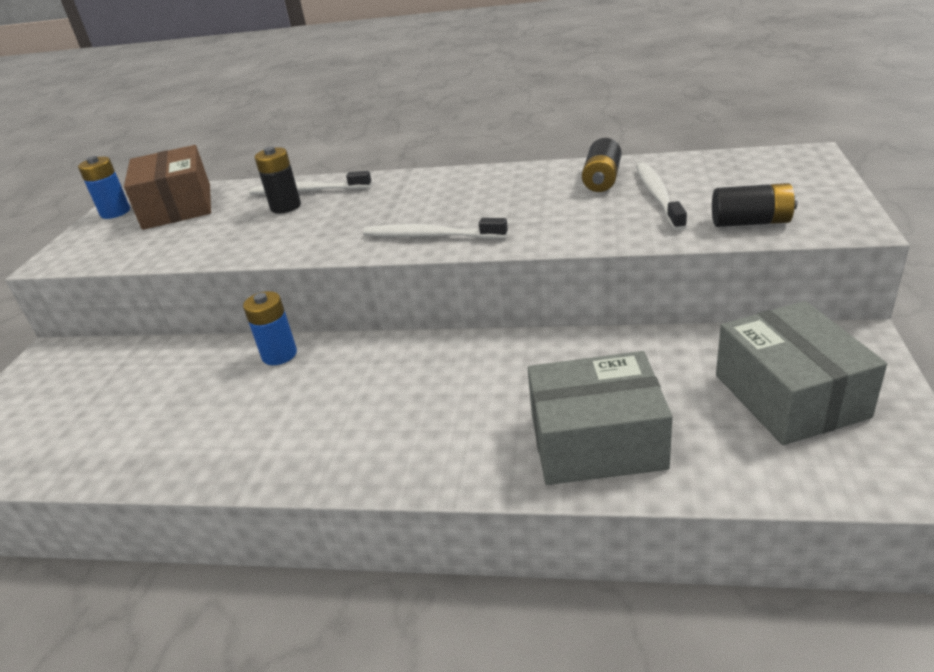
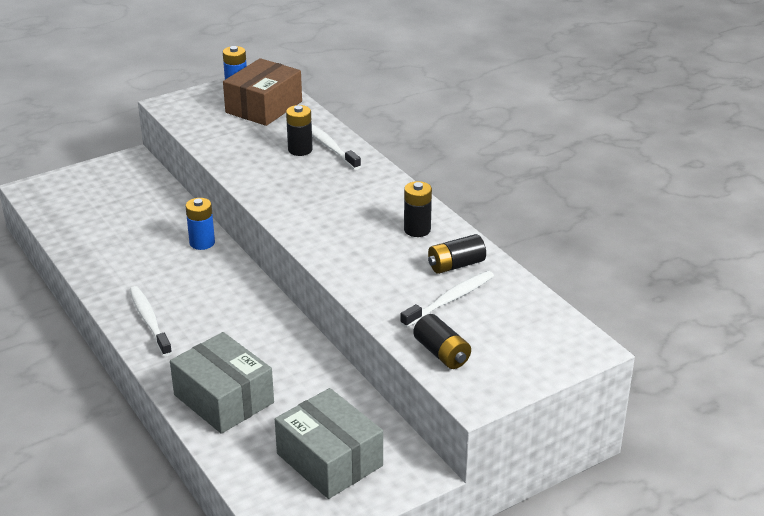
camera: 45 degrees right, 0 degrees up
(430, 236) = (311, 228): white toothbrush -> white toothbrush (149, 321)
(517, 183) = (417, 230): none -> black battery
(790, 395) = (329, 459): grey box -> grey box turned 75 degrees counterclockwise

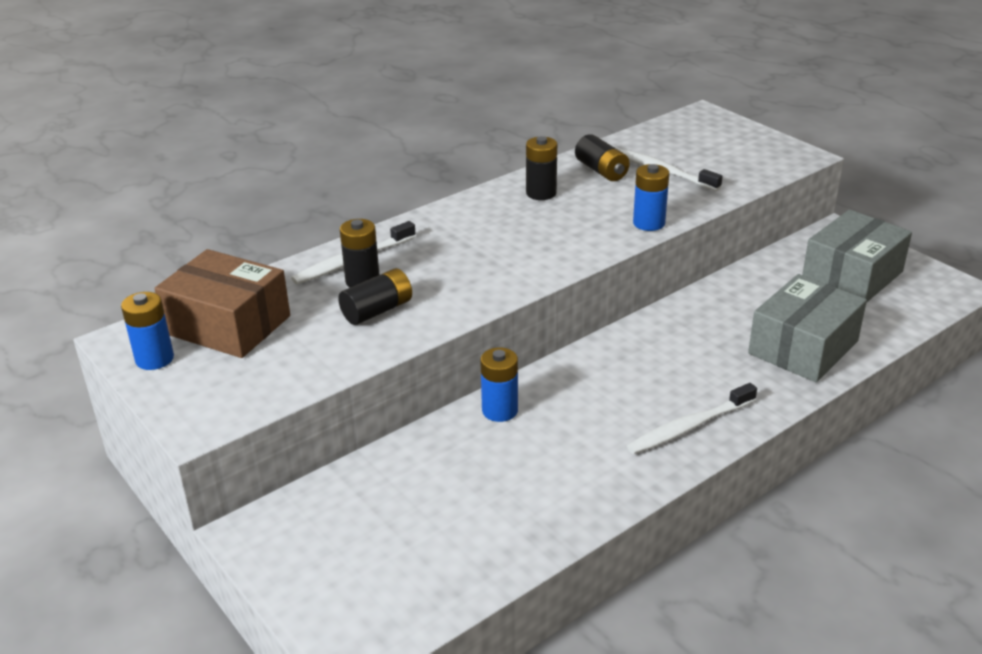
camera: 95 degrees left, 0 degrees up
(350, 278) = (649, 223): none -> blue battery
(442, 353) = (748, 171): black battery -> black battery (377, 310)

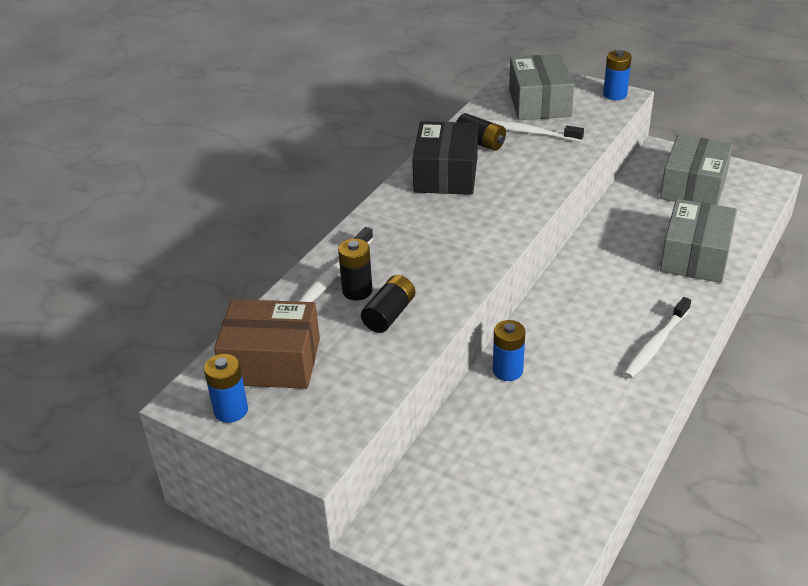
camera: 20 degrees left, 5 degrees up
(541, 193) = (446, 174): black battery -> black box
(649, 223) = (549, 182): blue battery -> blue battery (615, 94)
(698, 145) = (539, 103): none -> grey box

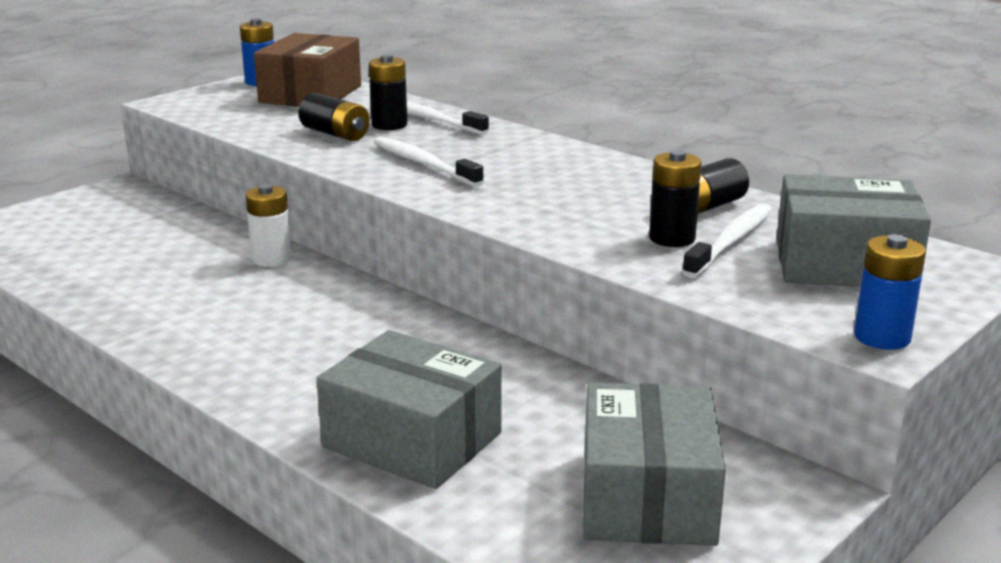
camera: 100 degrees right, 15 degrees down
(446, 174) = (617, 180): black box -> none
(507, 370) = (272, 259): blue battery -> white battery
(532, 149) = (672, 238): none -> black battery
(655, 344) = (231, 357): white toothbrush -> white toothbrush (424, 164)
(693, 187) = (647, 497): grey box -> grey box turned 60 degrees clockwise

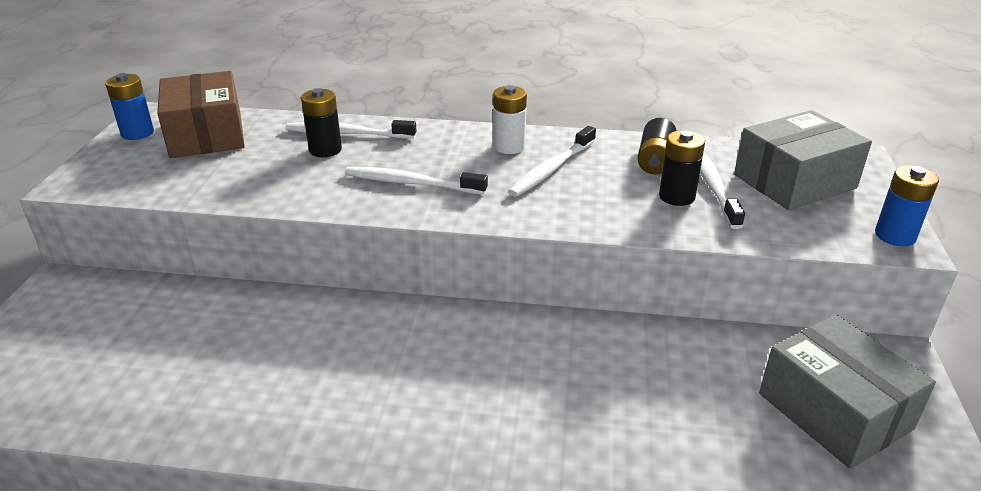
camera: 35 degrees left, 10 degrees up
(272, 259) = (314, 311): white battery -> white battery (509, 146)
(335, 134) = (292, 173): black battery -> none
(412, 440) = (646, 443): grey box -> none
(576, 186) = (551, 169): none -> white toothbrush

